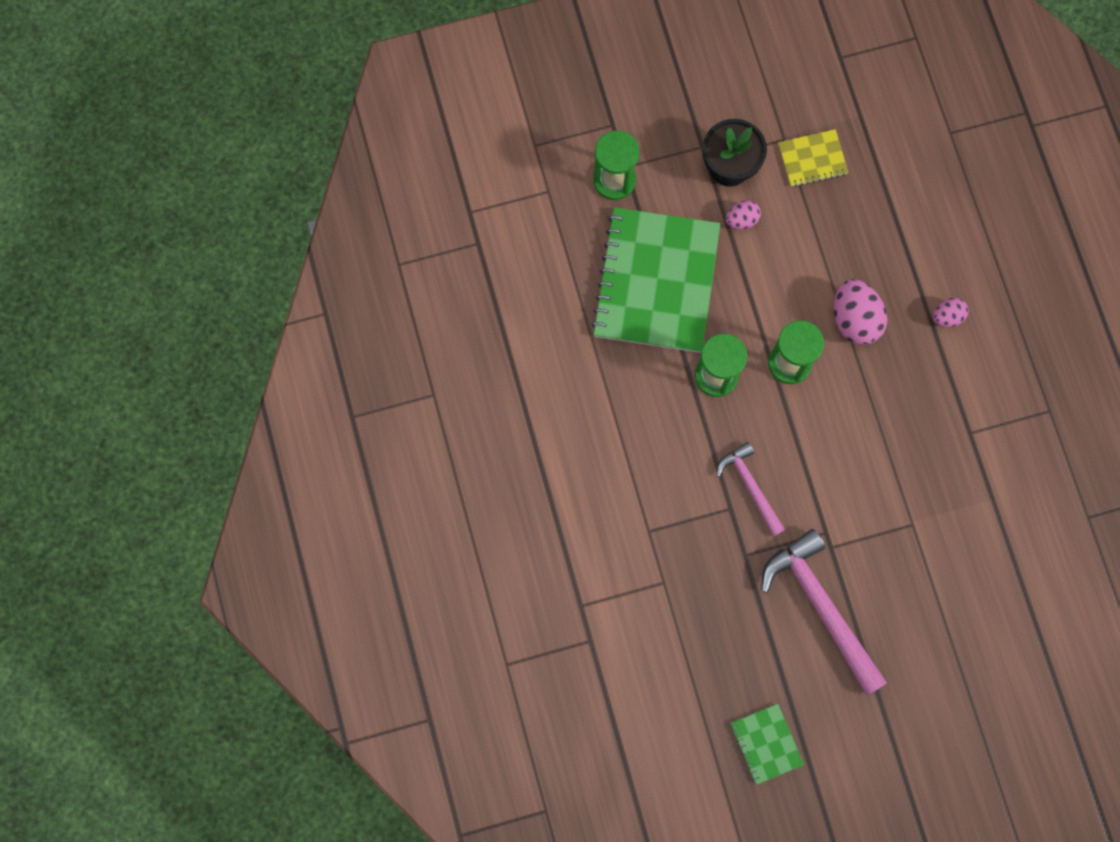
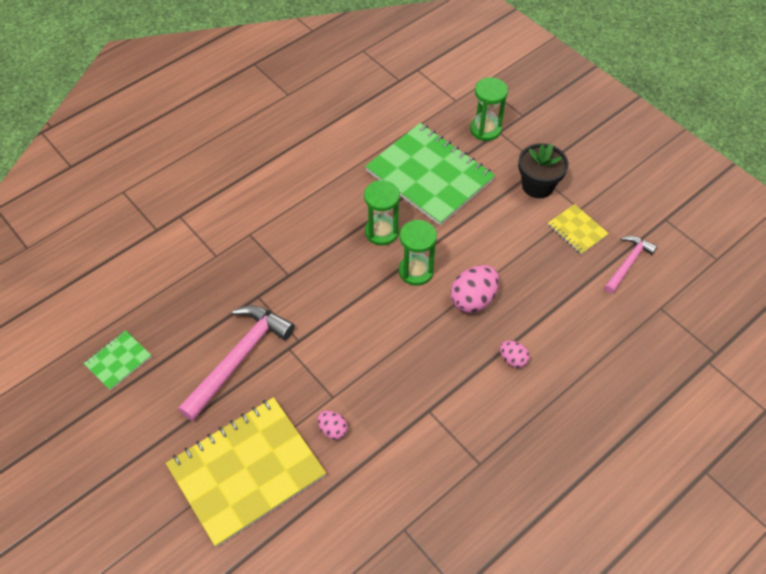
camera: 65 degrees right, 20 degrees down
(656, 282) = (429, 176): green notebook -> green notebook turned 60 degrees clockwise
(741, 220) = (504, 206): pink egg -> pink egg (332, 429)
(750, 486) = (310, 281): pink hammer -> pink hammer (628, 263)
(963, 648) = (246, 471): none -> yellow notebook

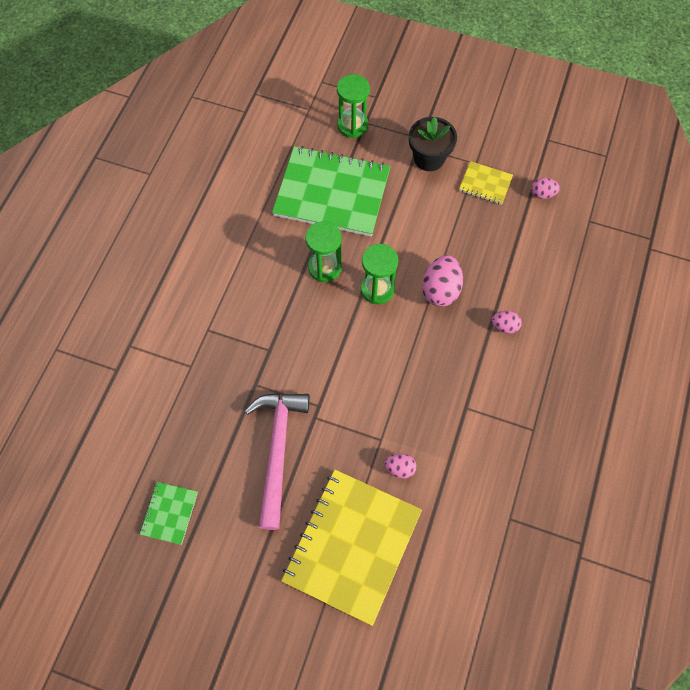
camera: 30 degrees left, 10 degrees up
(628, 263) = (542, 194): pink hammer -> pink egg

